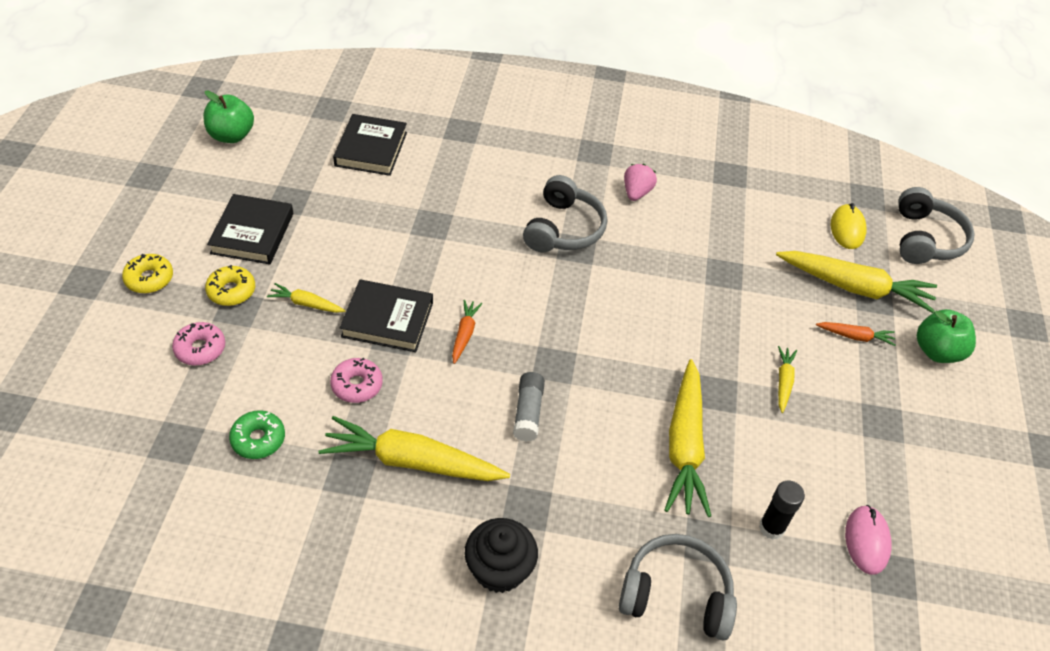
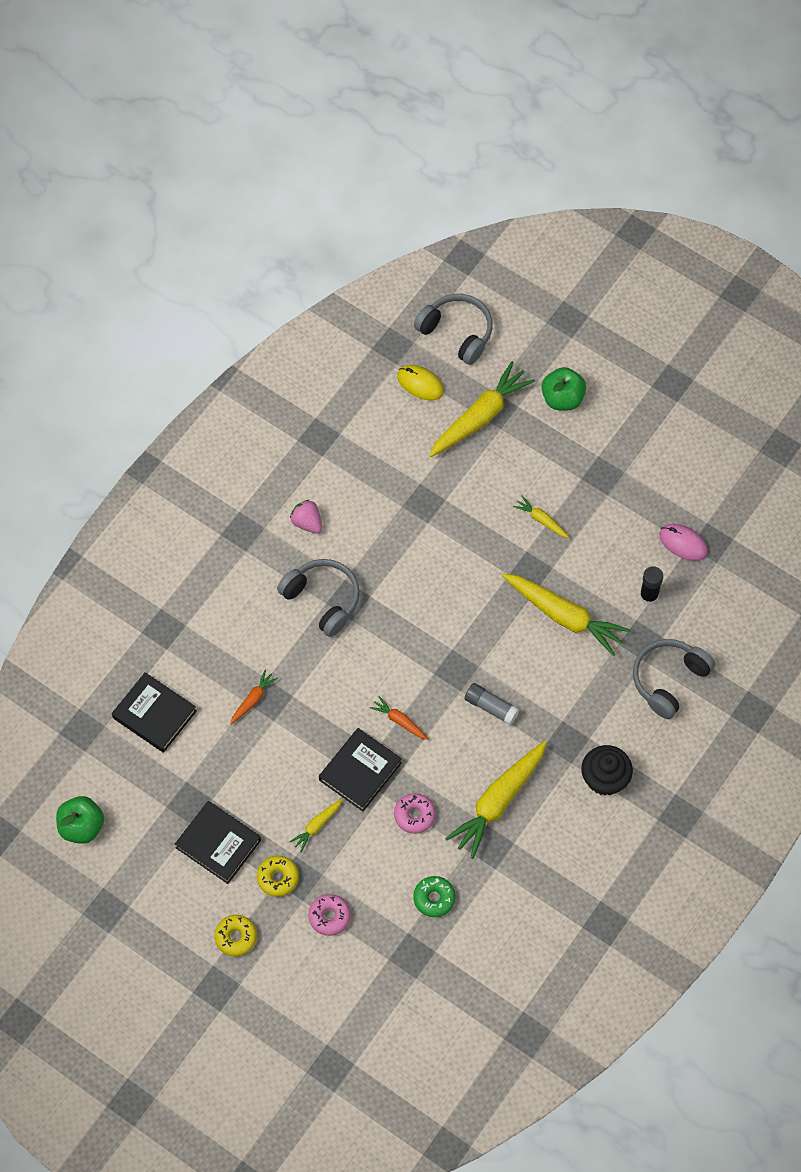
camera: 60 degrees left, 15 degrees up
(855, 336) = (524, 446): orange carrot -> orange carrot (253, 699)

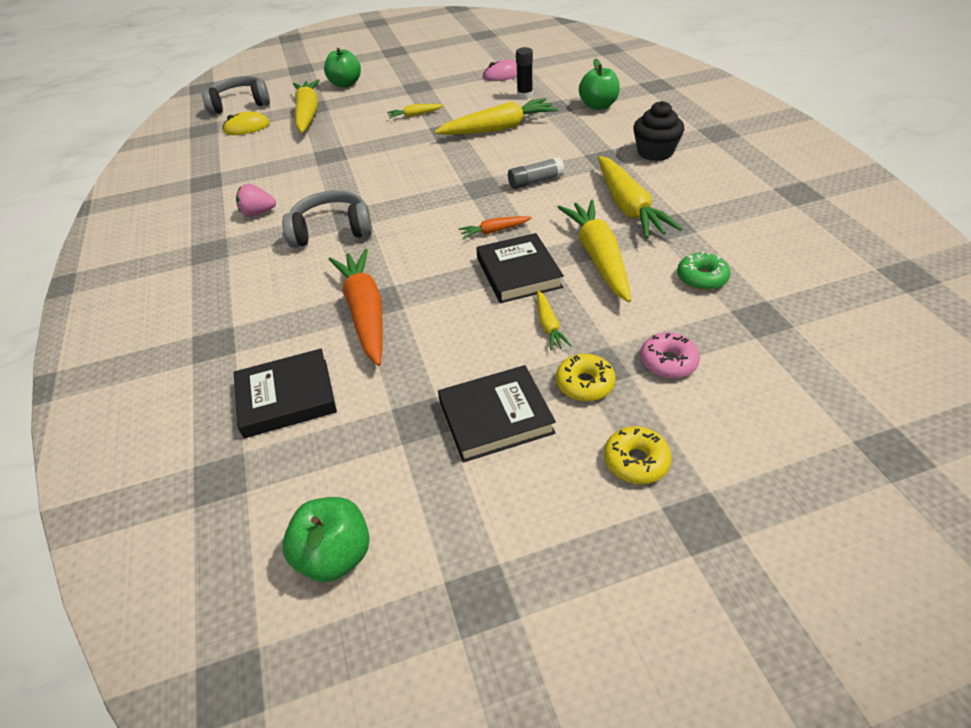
camera: 50 degrees left, 20 degrees down
(253, 699) = (365, 312): orange carrot -> orange carrot, size x2.11
(414, 815) = (598, 257): pink donut -> yellow carrot
(669, 680) = (598, 106): grey headphones -> green apple

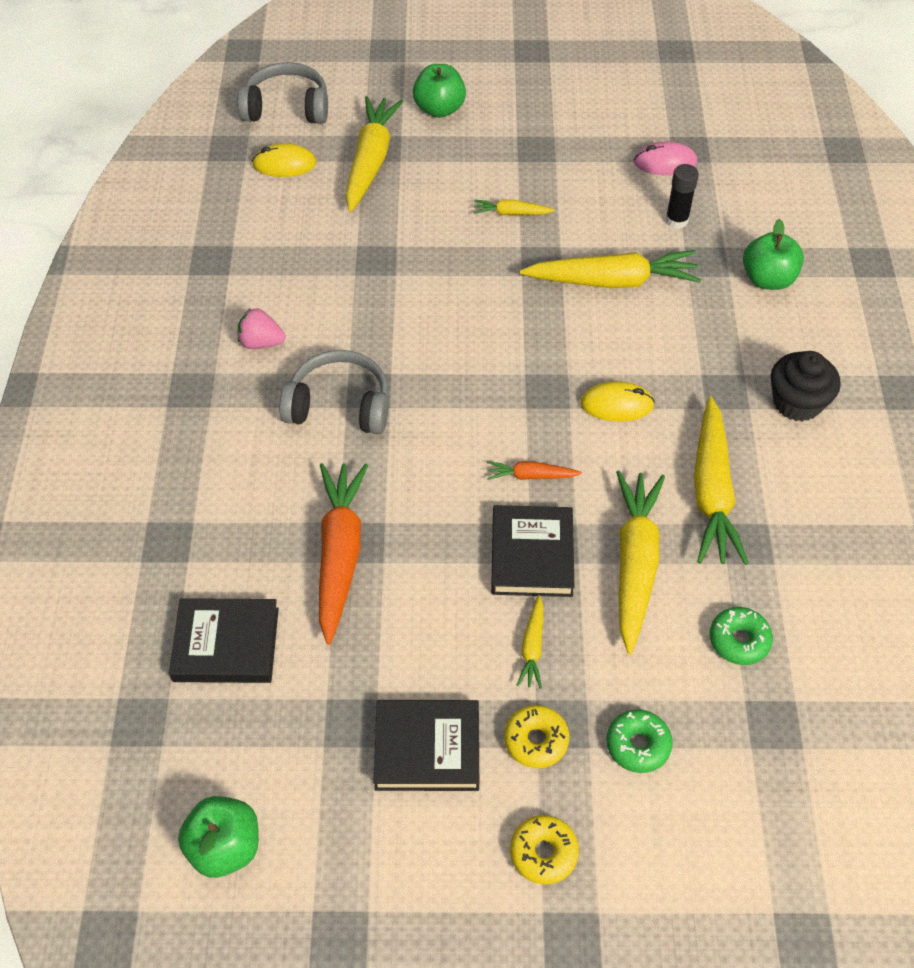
camera: 15 degrees right, 10 degrees up
(535, 182) = (617, 404): grey glue stick -> yellow mouse
(668, 362) = (638, 745): pink donut -> green donut

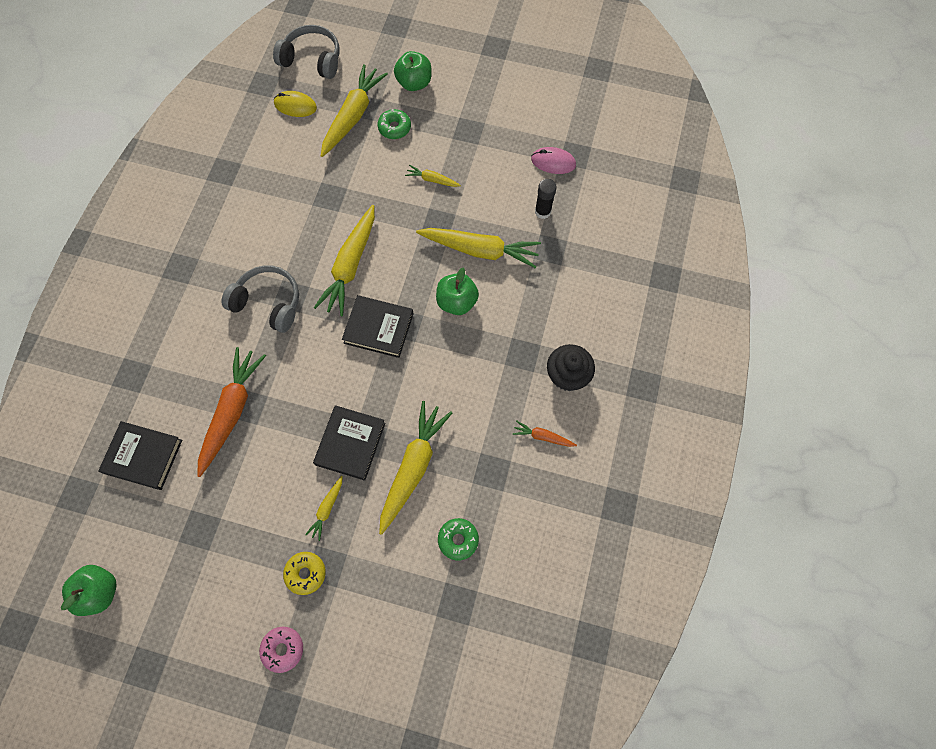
camera: 15 degrees right, 15 degrees up
(261, 342) = (235, 243): pink strawberry -> none
(427, 749) = (238, 560): black book -> black book (378, 328)
(530, 476) = (371, 386): orange carrot -> orange carrot (542, 436)
(543, 853) = (283, 649): yellow donut -> pink donut
(617, 404) = (446, 347): yellow mouse -> none
(638, 745) = (366, 594): green donut -> green donut (394, 128)
(712, 492) = (483, 428): yellow carrot -> yellow carrot (350, 266)
(768, 279) = (586, 274): green apple -> green apple (457, 302)

